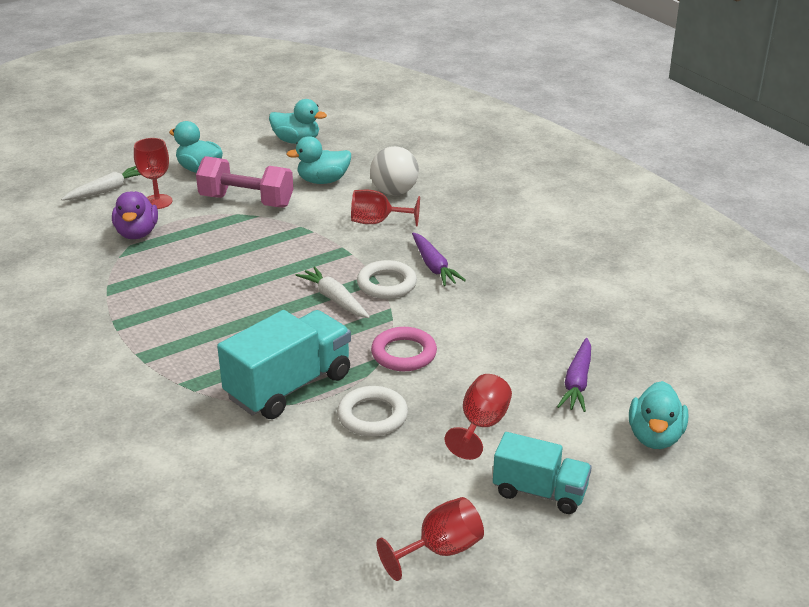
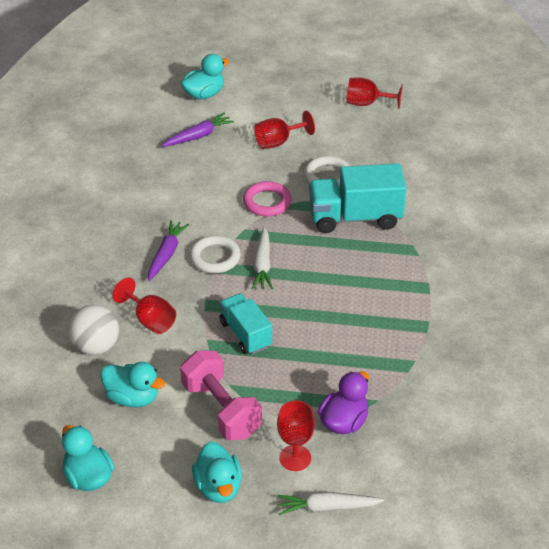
camera: 140 degrees left, 10 degrees up
(540, 492) = (292, 101): turquoise truck -> turquoise truck (245, 334)

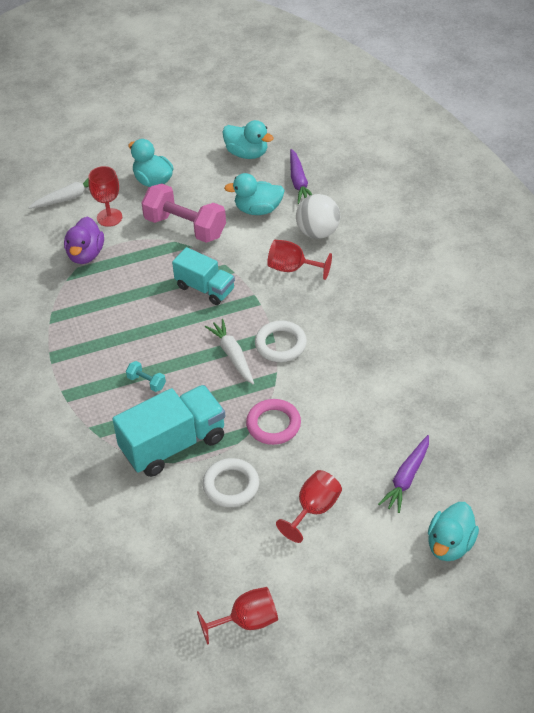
camera: 155 degrees right, 5 degrees up
(166, 254) = (326, 329): purple carrot -> purple carrot (299, 182)
(350, 271) = (146, 382): none -> turquoise dumbbell

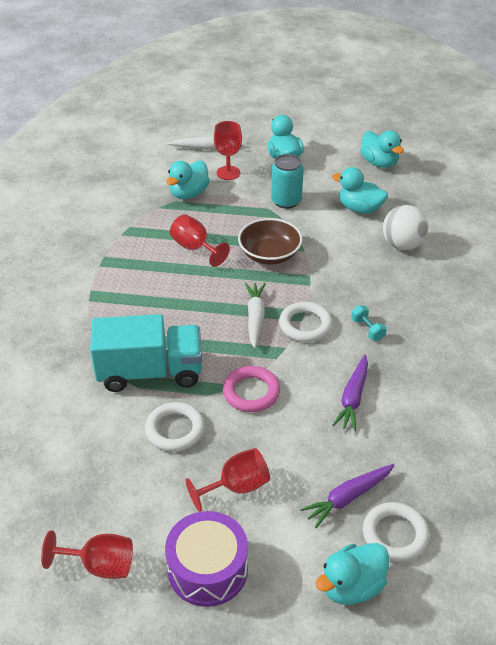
camera: 25 degrees right, 5 degrees down
(85, 254) = (188, 193): purple duck -> turquoise duck
(146, 382) = (165, 311): turquoise dumbbell -> turquoise dumbbell (367, 329)
(185, 227) = (286, 201): pink dumbbell -> turquoise can
(205, 288) = (269, 254): turquoise truck -> brown bowl
(292, 268) = (359, 266): red goblet -> red goblet (195, 248)
(299, 182) = (411, 199): purple carrot -> purple carrot (353, 398)
(334, 584) = (207, 569): none -> purple drum
(459, 491) = (395, 535): none -> white ring

